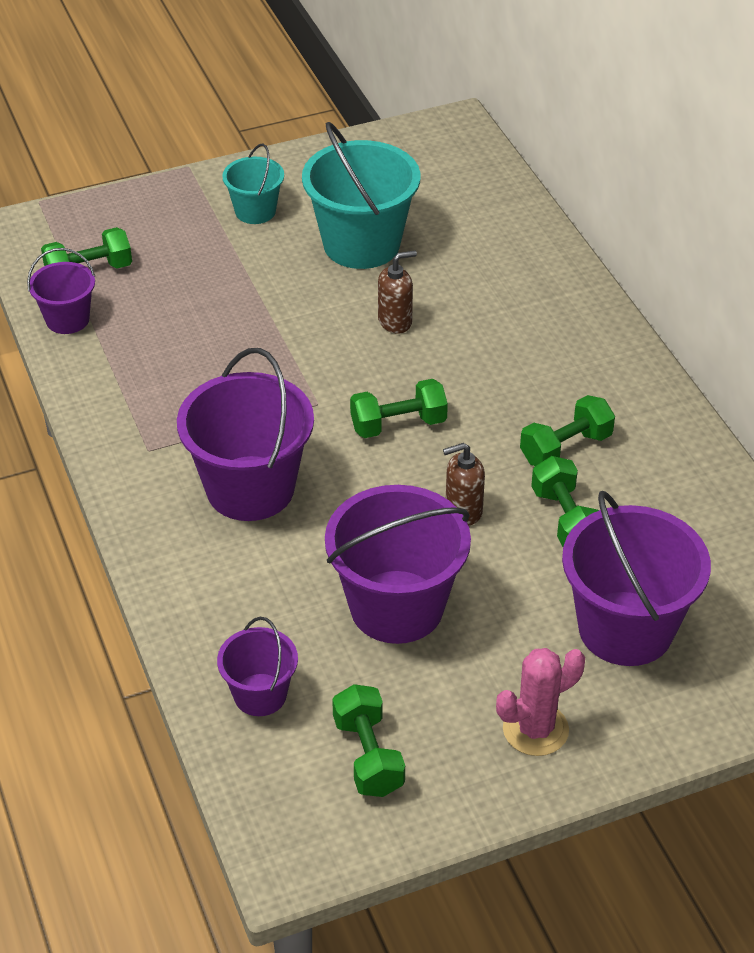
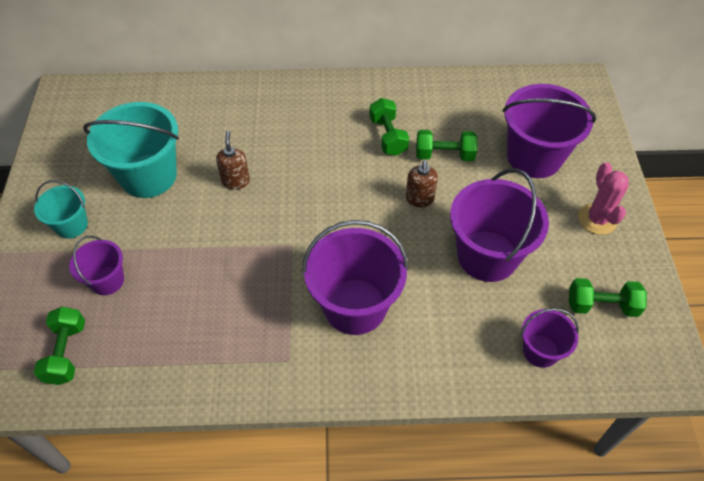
camera: 70 degrees left, 10 degrees up
(67, 319) = (114, 382): purple bucket -> purple bucket (107, 280)
(398, 424) = (332, 208): green dumbbell -> none

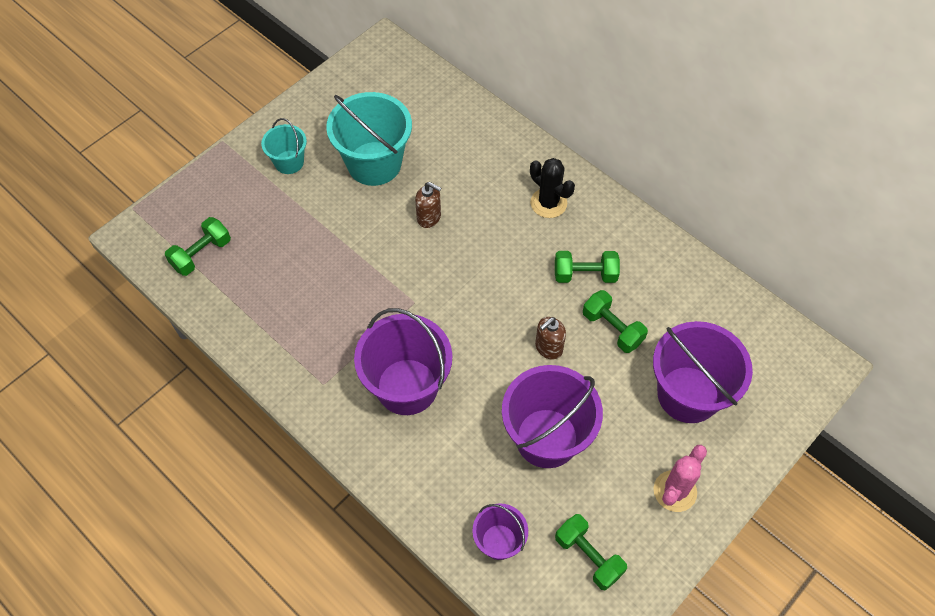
camera: 45 degrees right, 5 degrees up
(107, 280) = (271, 223): purple bucket -> none
(236, 181) = (429, 217): brown soap dispenser -> brown soap dispenser turned 75 degrees clockwise
(311, 111) = (548, 203): none -> black cactus
(388, 136) = (585, 275): green dumbbell -> green dumbbell turned 60 degrees clockwise

